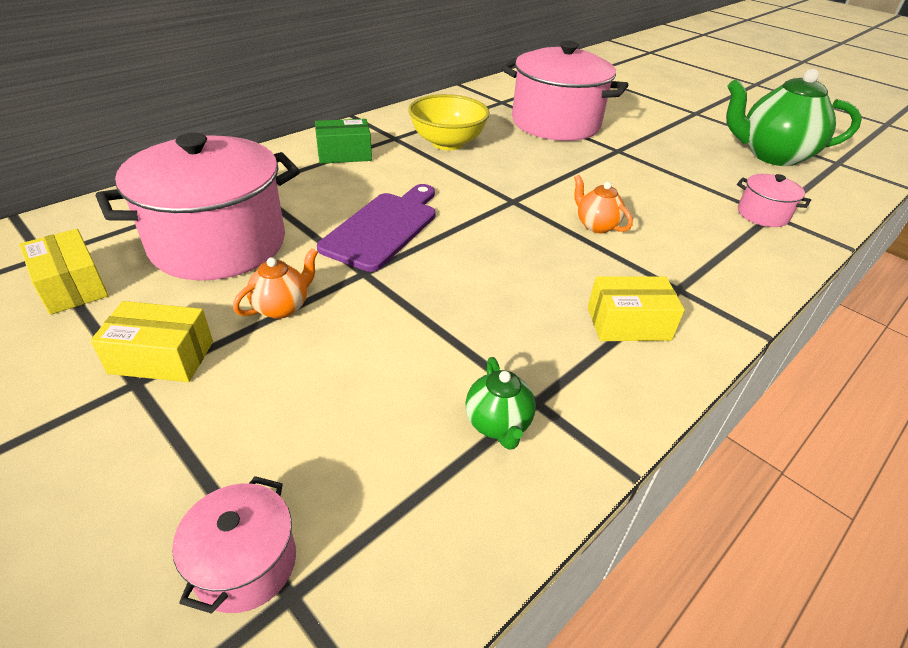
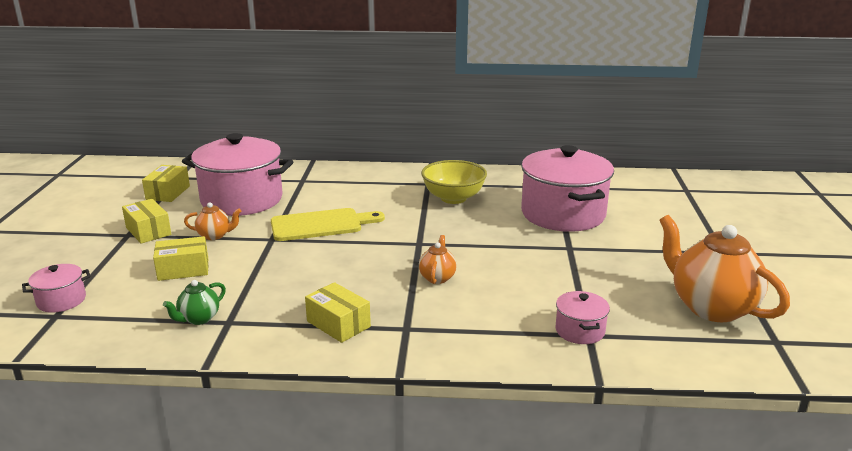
camera: 50 degrees right, 15 degrees down
(338, 377) = (183, 269): none -> yellow box
(344, 154) = (380, 182): green box -> none
(384, 228) = (321, 225): purple cutting board -> yellow cutting board
(772, 156) = (711, 307): green teapot -> orange teapot

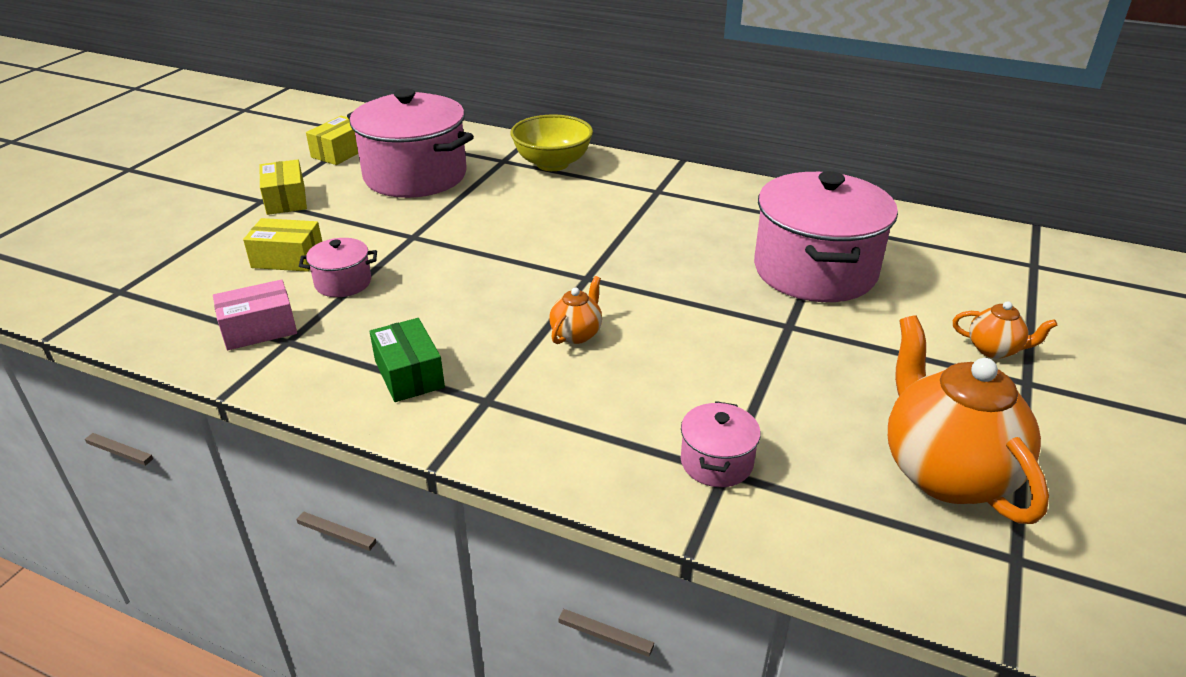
camera: 20 degrees right, 10 degrees up
(61, 300) = (138, 273): pink pot -> pink pot (343, 283)
(198, 319) = (259, 329): green teapot -> pink box
(215, 235) = (353, 219): orange teapot -> orange teapot (994, 349)
(321, 225) = (484, 227): yellow cutting board -> none
(338, 324) = (409, 374): yellow box -> green box
(453, 198) = (677, 218): yellow bowl -> yellow bowl (552, 164)

